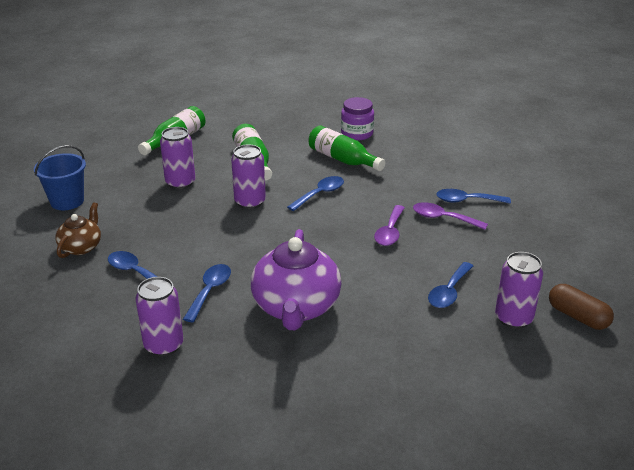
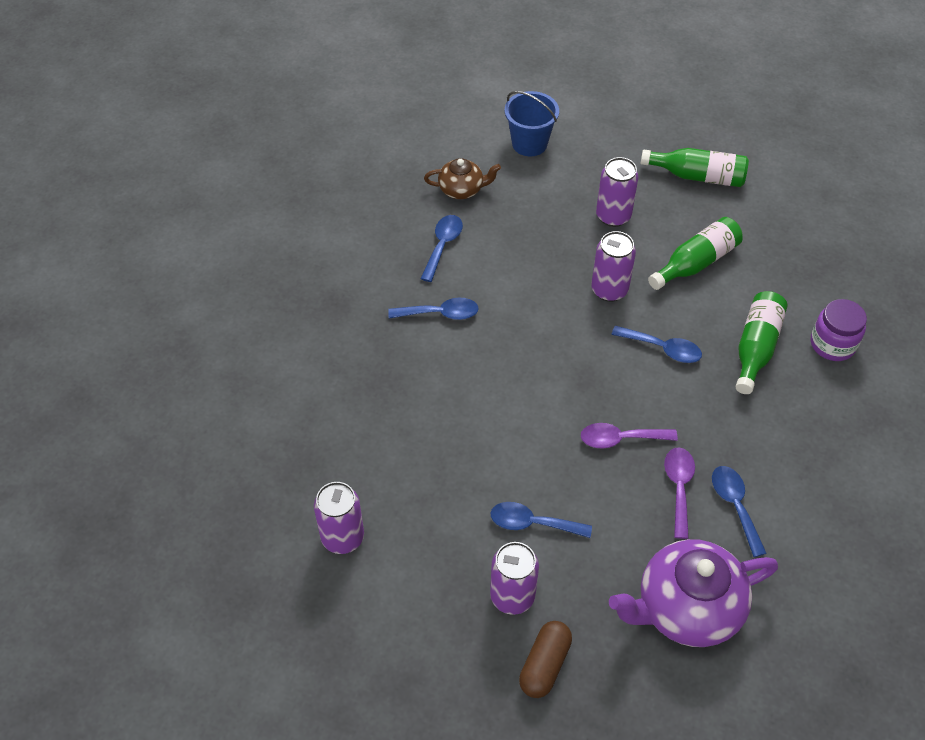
camera: 70 degrees right, 20 degrees up
(164, 345) = (351, 310): purple can -> purple can (342, 537)
(296, 307) = (446, 391): purple teapot -> purple teapot (686, 608)

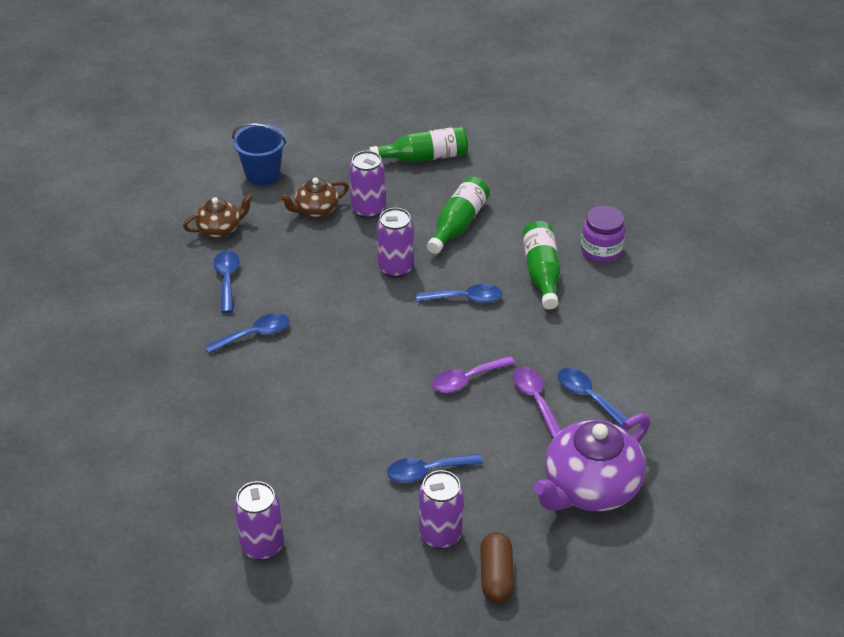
camera: 25 degrees left, 10 degrees down
(562, 199) = (316, 210): none -> brown teapot

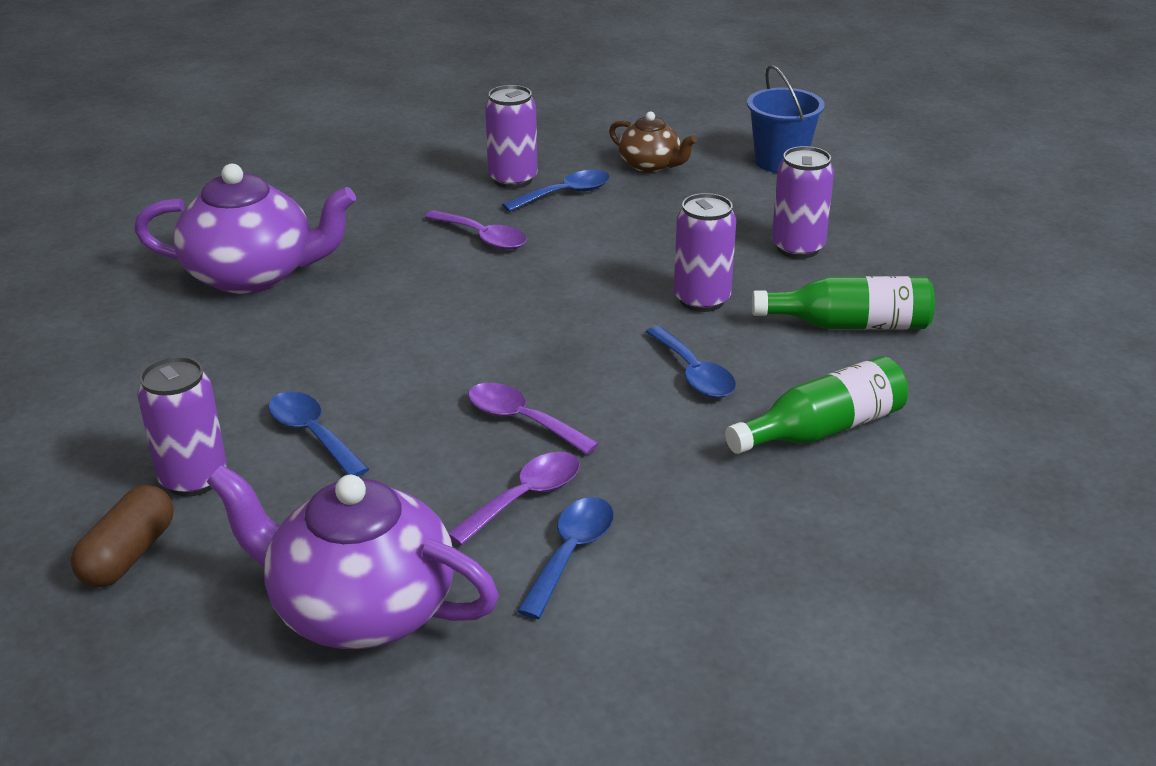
camera: 65 degrees right, 10 degrees down
(218, 459) = (253, 275): none -> purple teapot
(255, 334) = (483, 238): blue spoon -> purple spoon
(262, 545) = (122, 344): purple can -> purple can (513, 179)
(316, 210) = (754, 213): brown teapot -> none
(424, 157) = (961, 259): green bottle -> none
(496, 576) = (129, 555): brown capsule -> brown capsule turned 45 degrees counterclockwise
(601, 250) = (945, 478): purple jar -> none

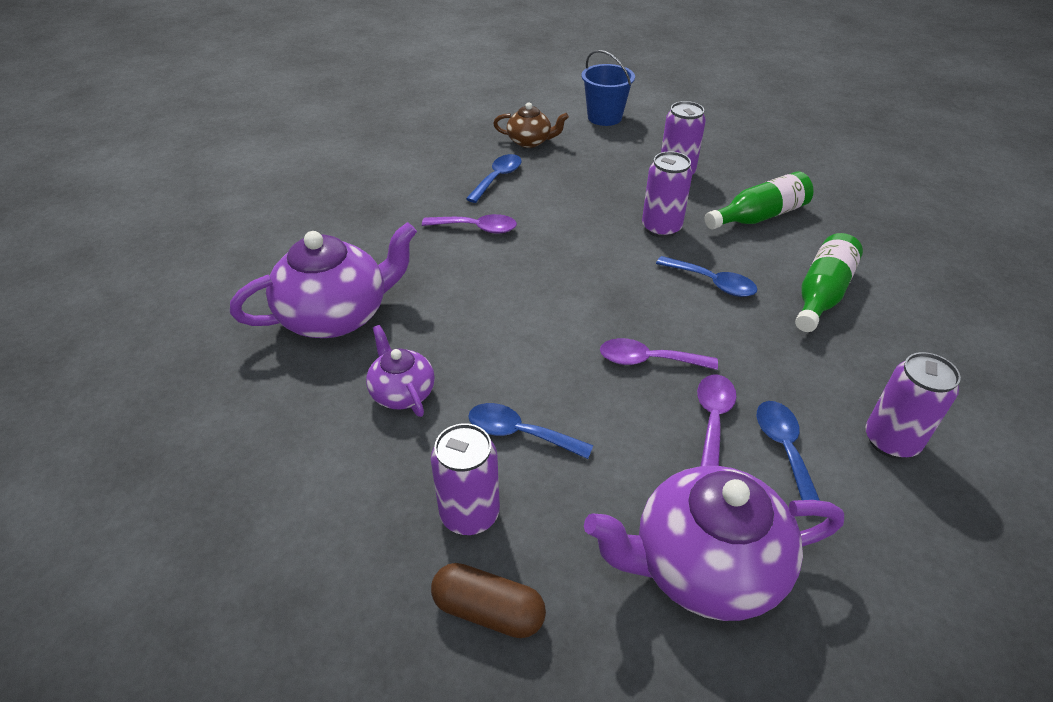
camera: 30 degrees left, 10 degrees up
(129, 555) = (488, 610): brown capsule -> brown capsule turned 60 degrees counterclockwise
(242, 360) = (402, 392): none -> purple teapot
(513, 179) = (451, 177): purple can -> purple can (891, 441)

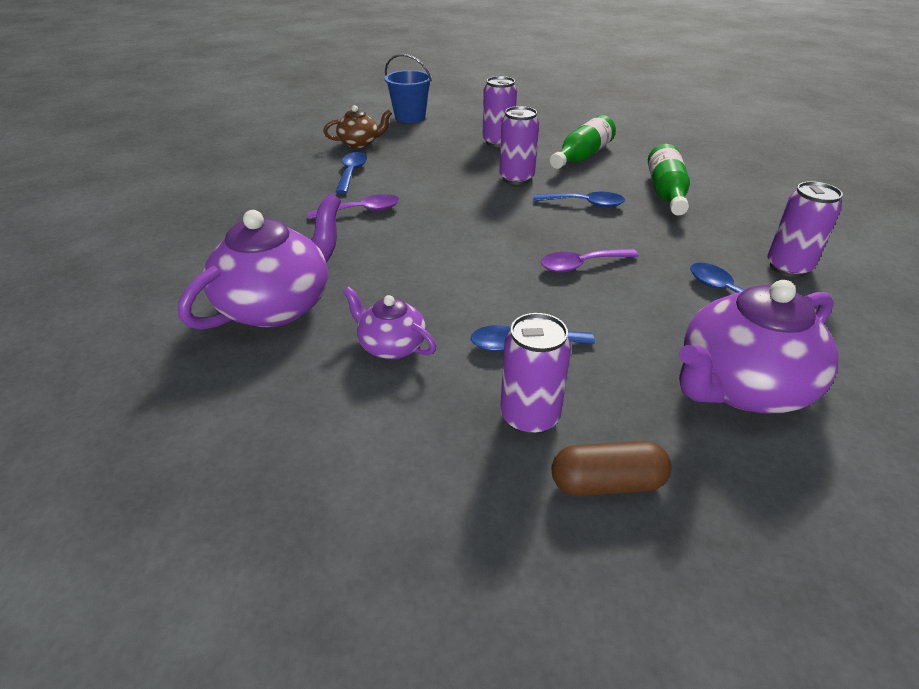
camera: 25 degrees left, 5 degrees down
(713, 420) = (662, 290): purple spoon -> none

